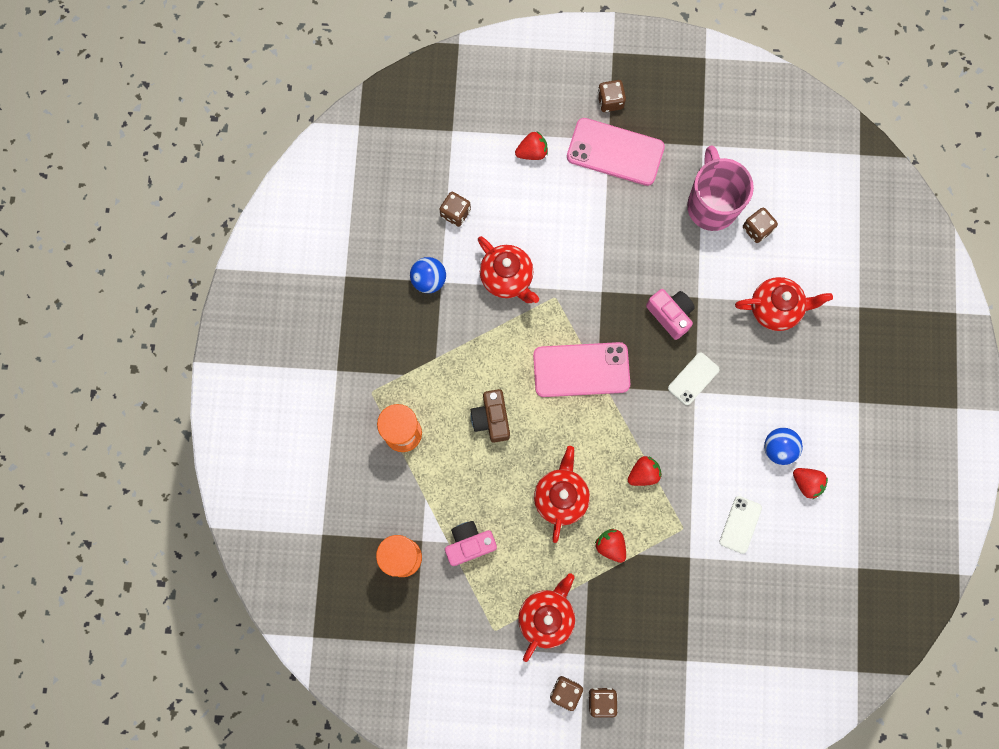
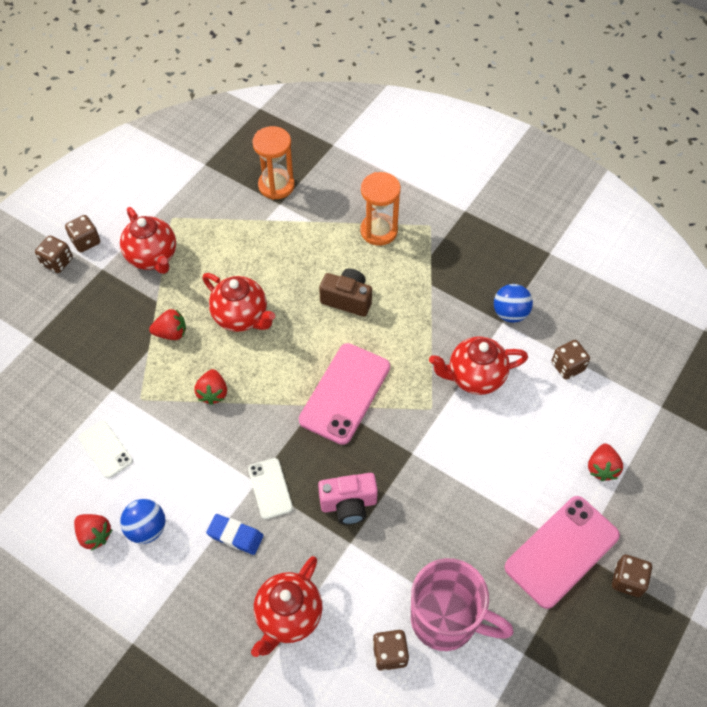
camera: 120 degrees right, 20 degrees down
(469, 544) = (252, 233): pink camera -> none
(743, 381) = (235, 536): none -> blue eraser
(807, 483) = (95, 535): red strawberry -> red strawberry turned 120 degrees counterclockwise

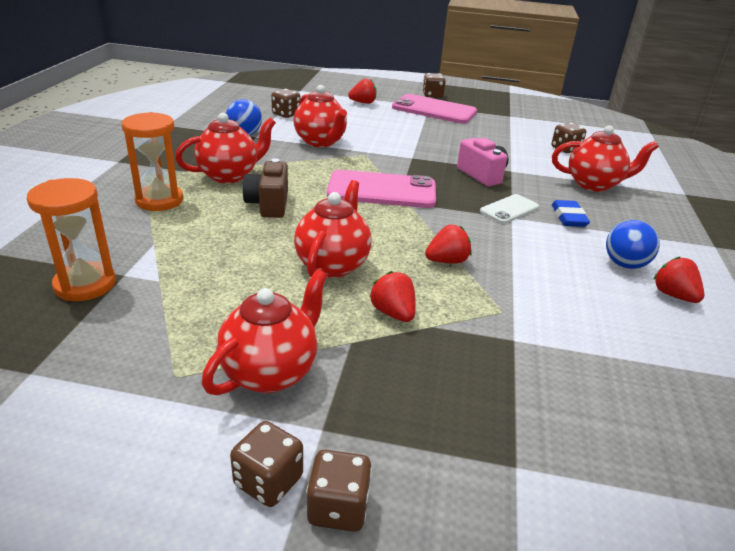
camera: 115 degrees left, 25 degrees down
(95, 535) = (673, 295): red strawberry -> red strawberry turned 45 degrees counterclockwise
(105, 449) = (587, 318): white phone -> none
(412, 283) = (229, 175): none -> red teapot
(446, 620) = (520, 136): pink mug -> none

